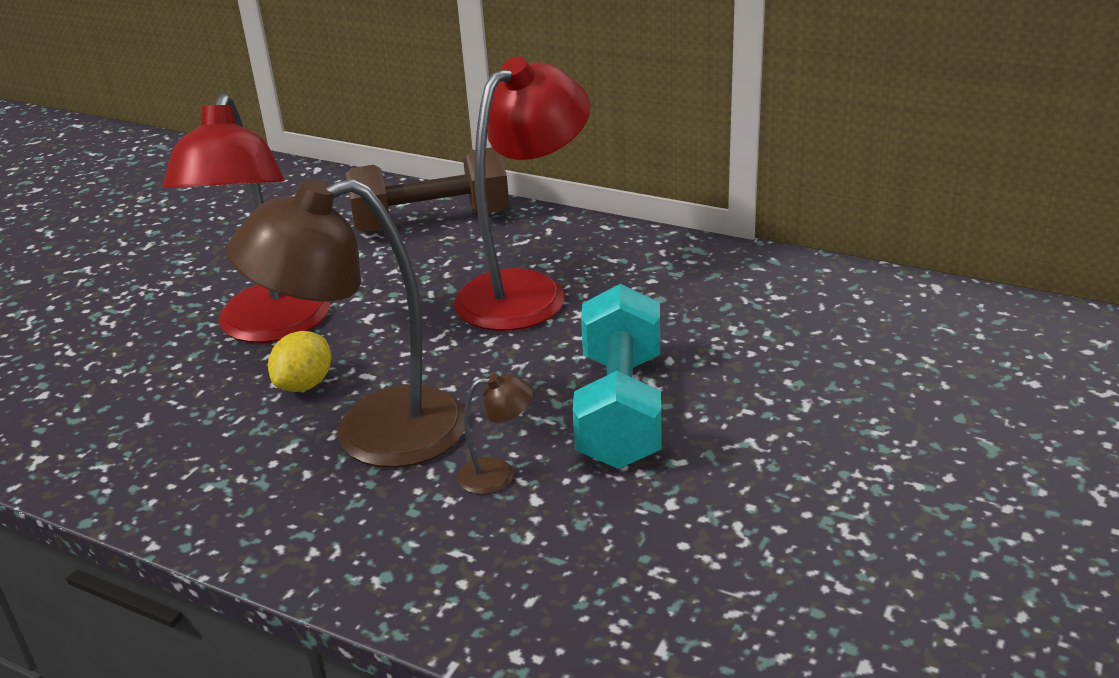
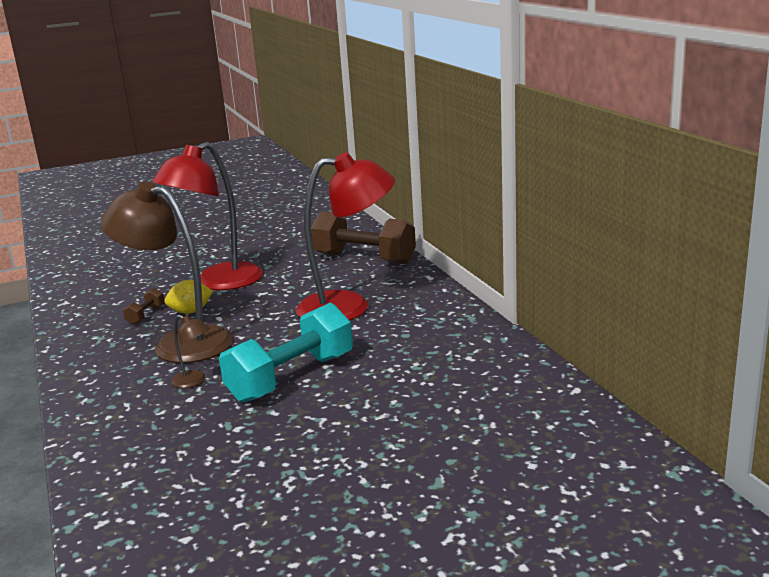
camera: 40 degrees right, 10 degrees down
(237, 419) = (146, 315): none -> brown dumbbell

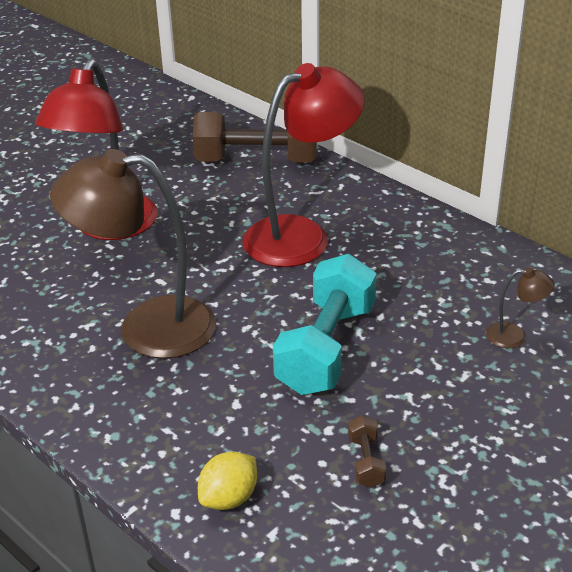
camera: 25 degrees left, 15 degrees up
(146, 315) = (62, 295): brown dumbbell -> brown dumbbell (366, 462)
(190, 312) = (116, 279): yellow lemon -> yellow lemon (229, 498)
(194, 381) = (219, 379): brown lamp -> brown lamp (515, 336)

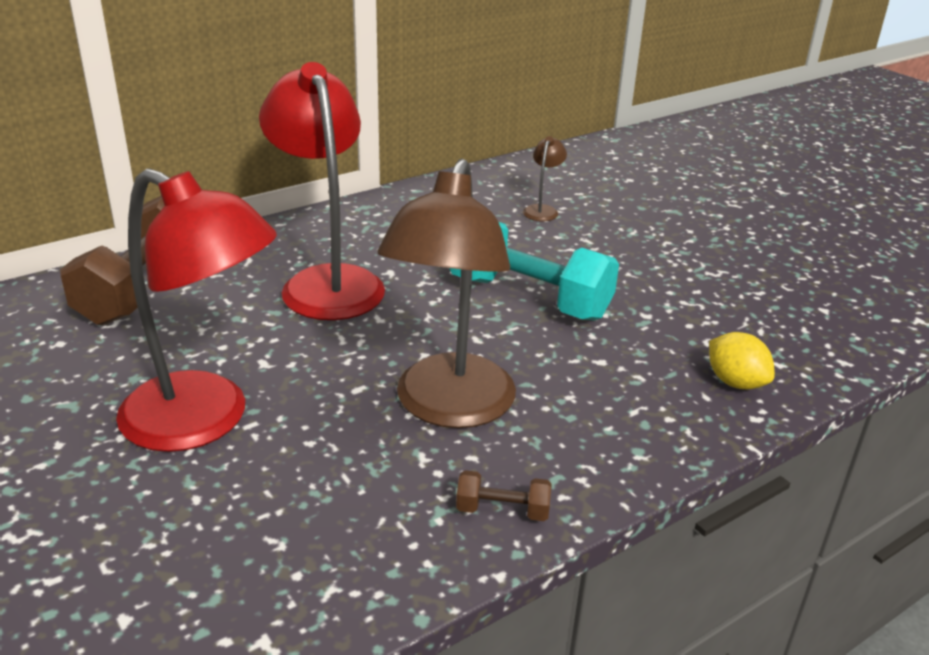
camera: 80 degrees left, 5 degrees down
(366, 462) = (689, 303): brown dumbbell -> brown dumbbell (502, 510)

